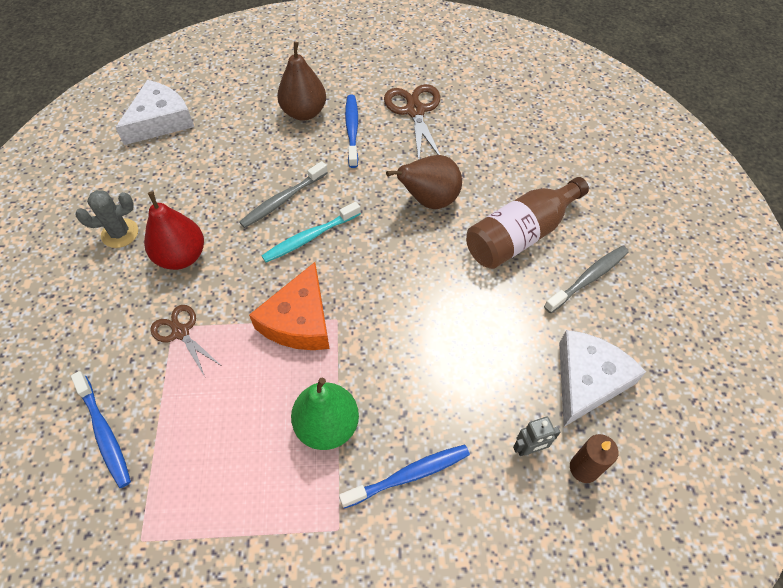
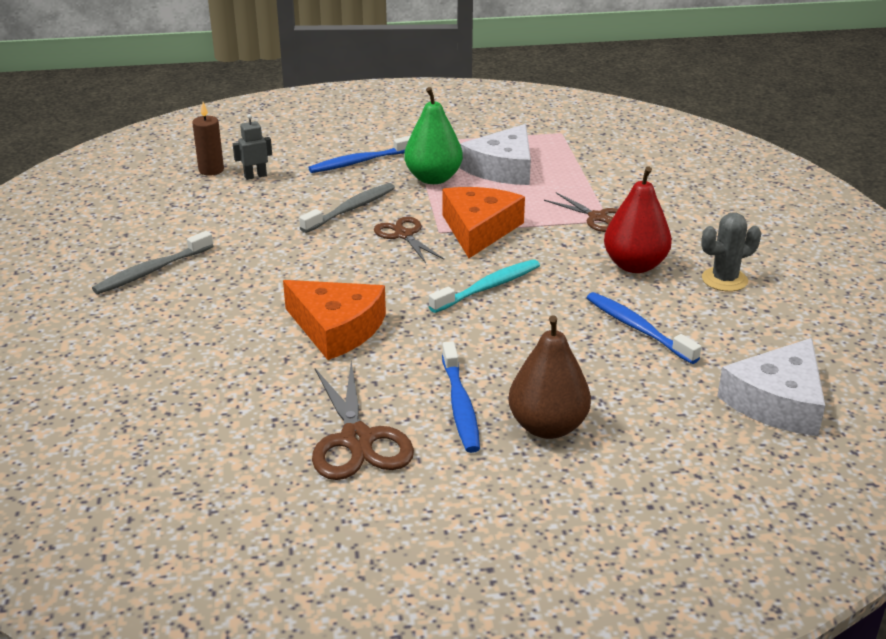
camera: 175 degrees right, 25 degrees down
(104, 432) = (626, 168): blue toothbrush -> blue toothbrush (638, 329)
(283, 200) = (536, 319): grey toothbrush -> grey toothbrush (350, 209)
(370, 316) = (404, 235): none -> brown scissors
(429, 200) = (336, 328): brown pear -> orange cheese
(520, 235) = (220, 302): brown bottle -> none
(588, 380) = (186, 209): white cheese -> white cheese (503, 168)

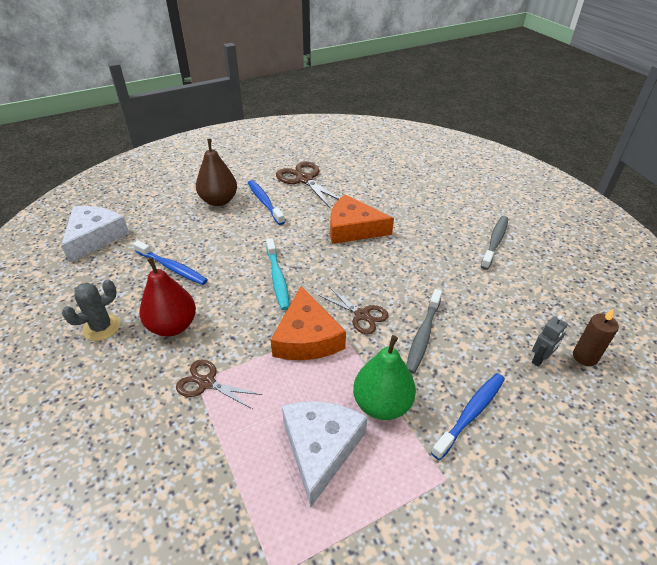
camera: 160 degrees right, 10 degrees up
(487, 287) = (277, 278): turquoise toothbrush -> turquoise toothbrush turned 45 degrees counterclockwise

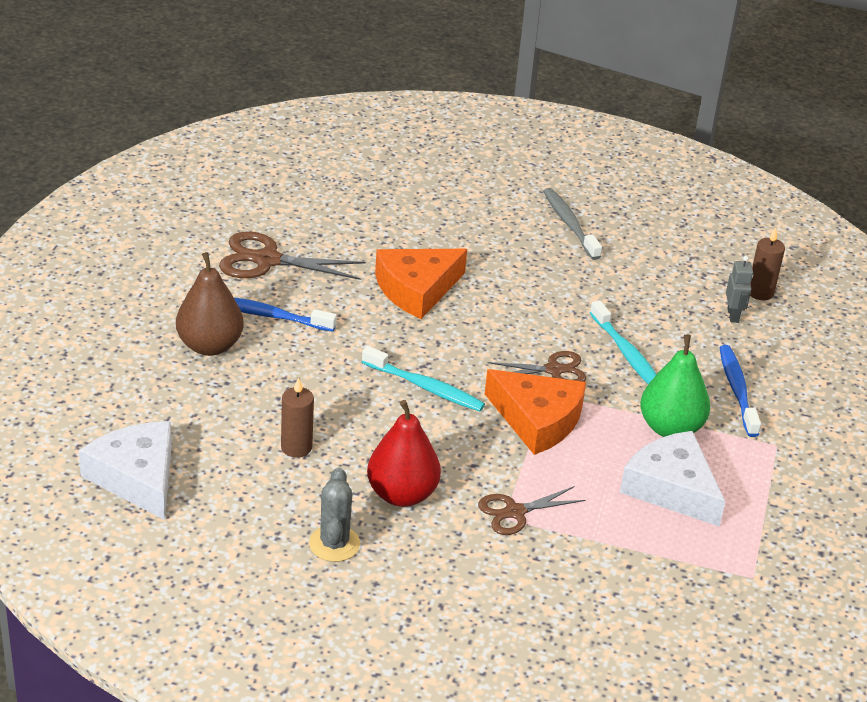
camera: 50 degrees left, 5 degrees down
(172, 267) = (296, 447): blue toothbrush -> brown candle
(423, 335) = (626, 353): grey toothbrush -> turquoise toothbrush

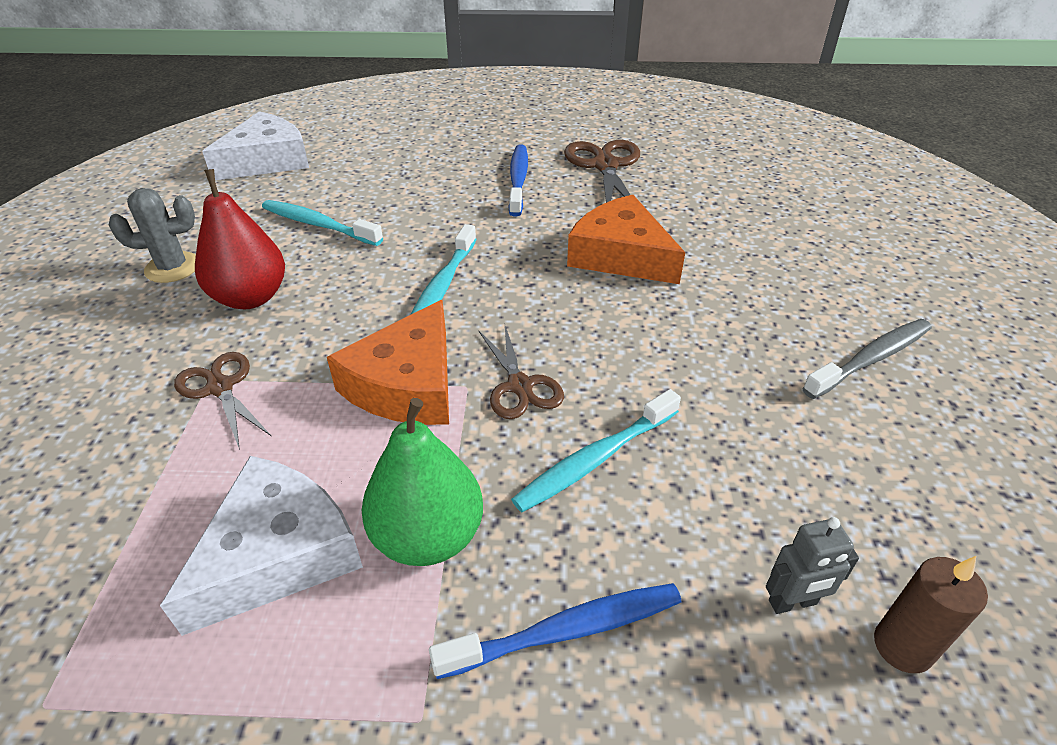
camera: 80 degrees right, 5 degrees up
(210, 346) = (456, 161): brown pear -> none
(296, 447) = (319, 225): brown candle -> turquoise toothbrush

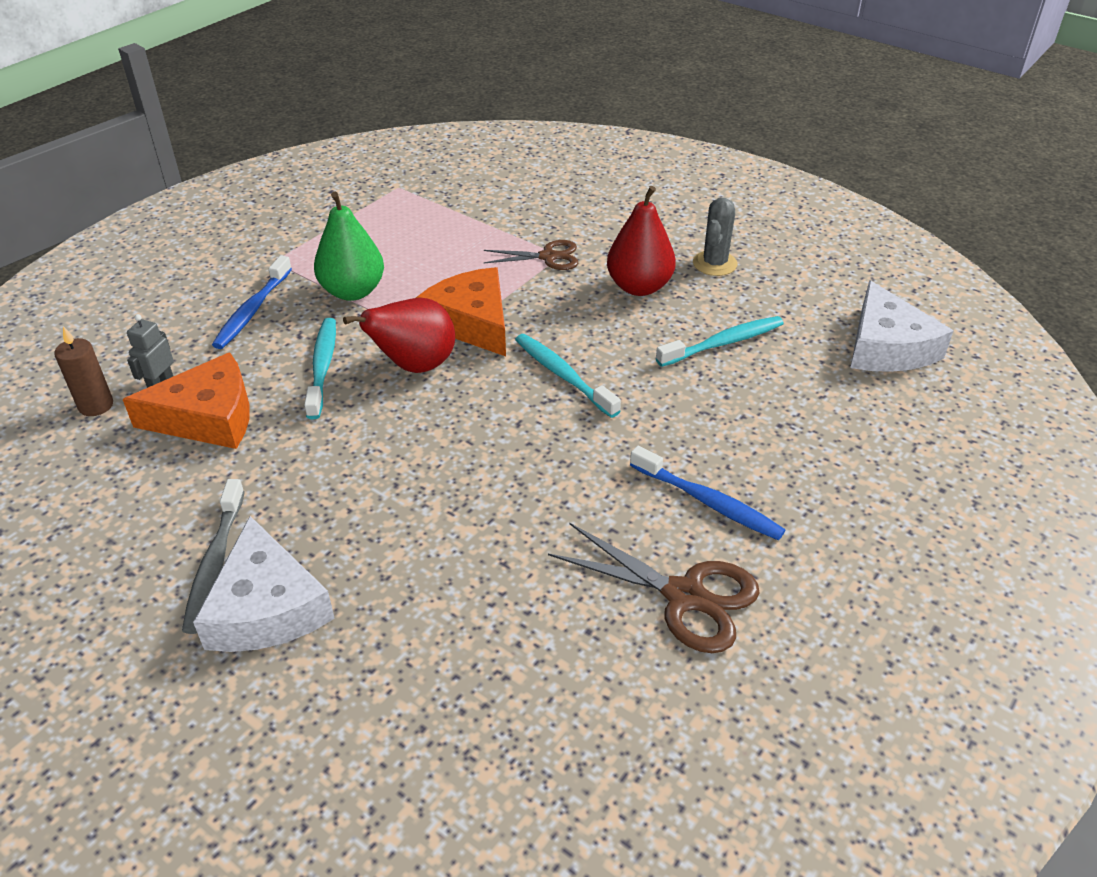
camera: 125 degrees right, 0 degrees up
(278, 554) = (400, 248): white cheese -> white cheese (266, 607)
(520, 386) = (414, 366): brown scissors -> red pear
(621, 255) = (501, 500): orange cheese -> orange cheese (208, 417)

